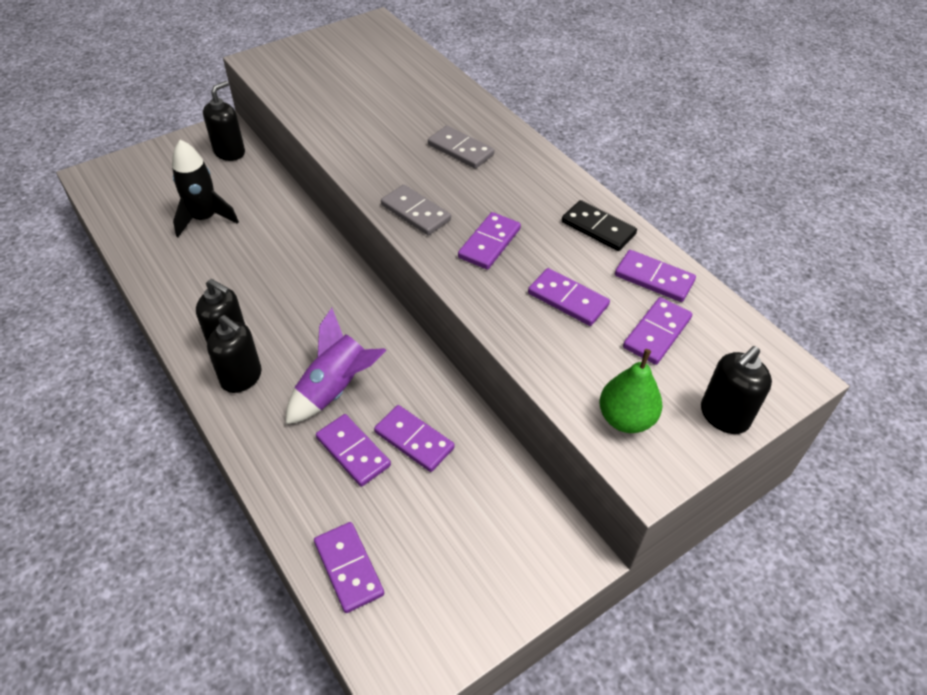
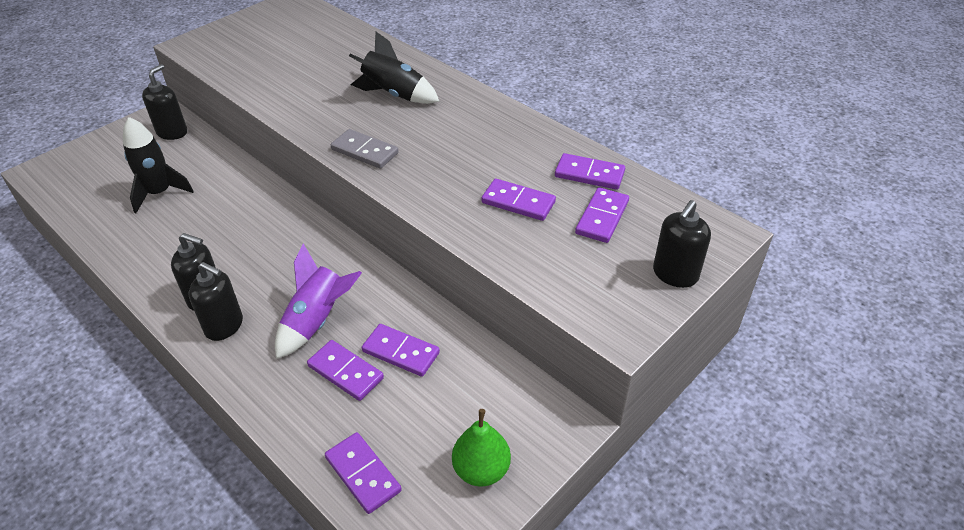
camera: 10 degrees left, 5 degrees down
(460, 150) = (394, 94): grey domino -> black rocket
(489, 243) = (438, 167): purple domino -> none
(598, 228) = (531, 141): black domino -> none
(626, 418) = (591, 291): green pear -> green pear (481, 470)

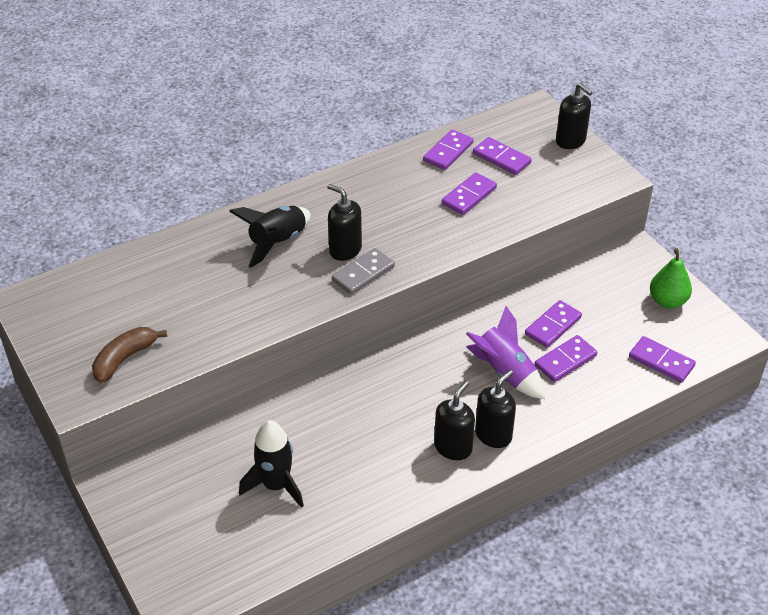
camera: 75 degrees left, 0 degrees up
(172, 132) = (160, 475): black soap dispenser -> black soap dispenser (345, 250)
(232, 53) = (124, 359): none -> brown banana
(363, 474) = (661, 361): purple domino -> purple domino turned 60 degrees clockwise

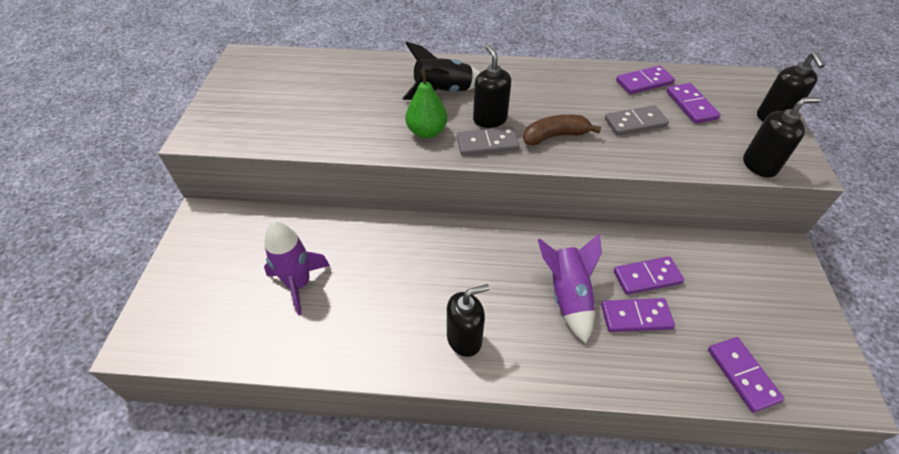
camera: 35 degrees right, 5 degrees up
(124, 359) = (255, 123): brown banana -> brown banana (555, 136)
(276, 485) = (299, 284): black rocket -> purple rocket
(469, 196) = (635, 122): purple domino -> grey domino
(493, 435) = (510, 349): black soap dispenser -> black soap dispenser (759, 165)
(667, 301) = (790, 315): green pear -> green pear (427, 132)

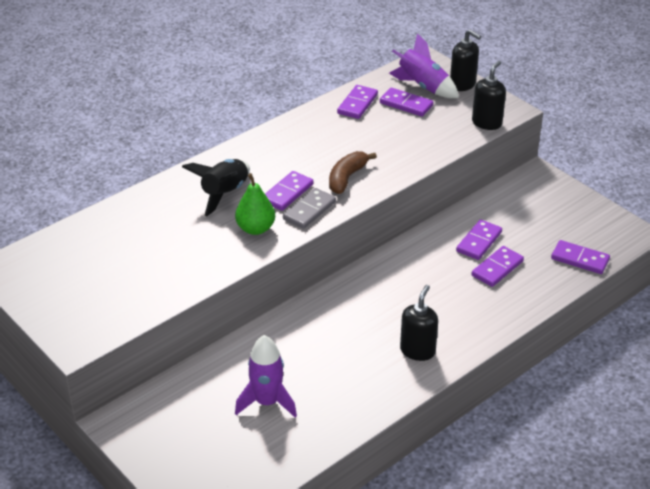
camera: 45 degrees left, 10 degrees down
(490, 119) = (287, 193): black soap dispenser -> purple domino
(567, 296) = (447, 284): purple rocket -> purple rocket (423, 86)
(635, 122) = (386, 137): grey domino -> none

